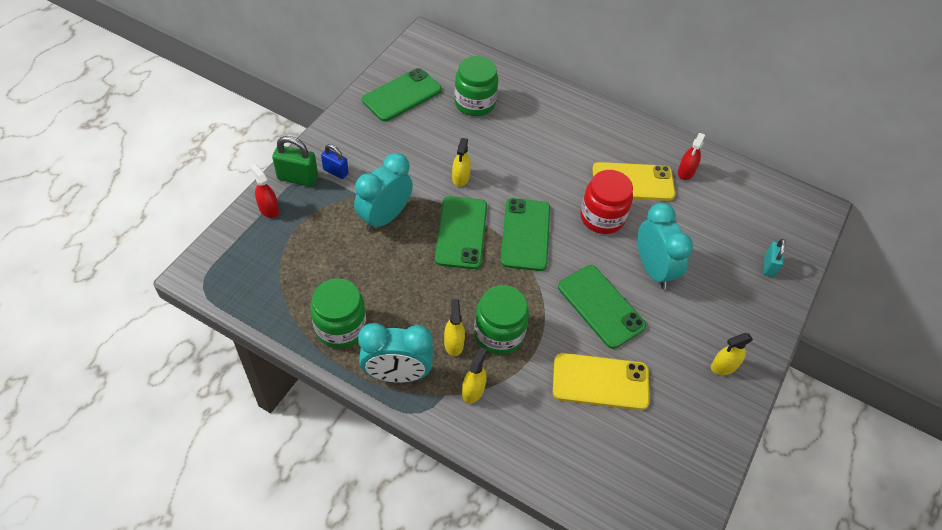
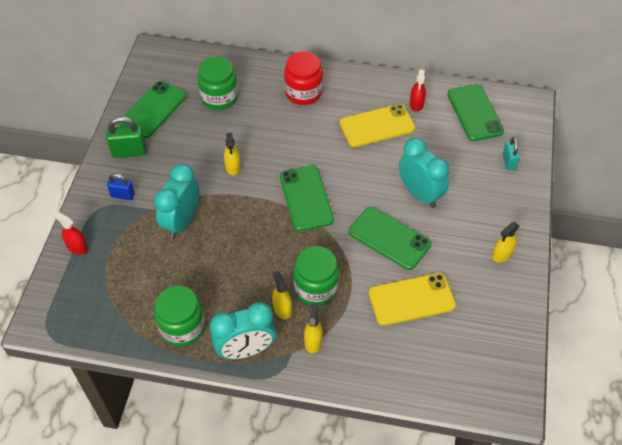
camera: 15 degrees left, 0 degrees up
(297, 178) = (91, 211): green padlock -> green padlock (129, 152)
(461, 232) = (252, 214): green phone -> green phone (475, 113)
(602, 217) = (363, 164): red jar -> red jar (303, 92)

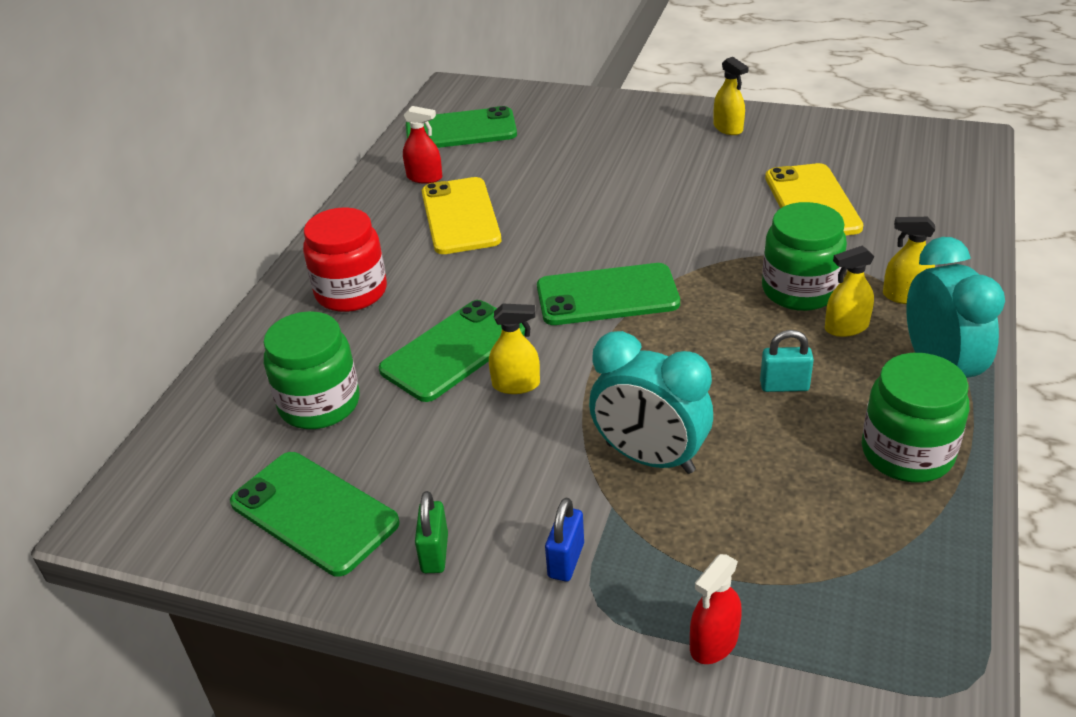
camera: 80 degrees left, 15 degrees down
(129, 152) = (435, 553): green padlock -> green padlock, size x0.65
(389, 238) = (698, 216): green phone -> green phone (453, 351)
(420, 194) = (613, 185): turquoise clock -> none
(508, 162) = (563, 112): turquoise padlock -> turquoise padlock (784, 386)

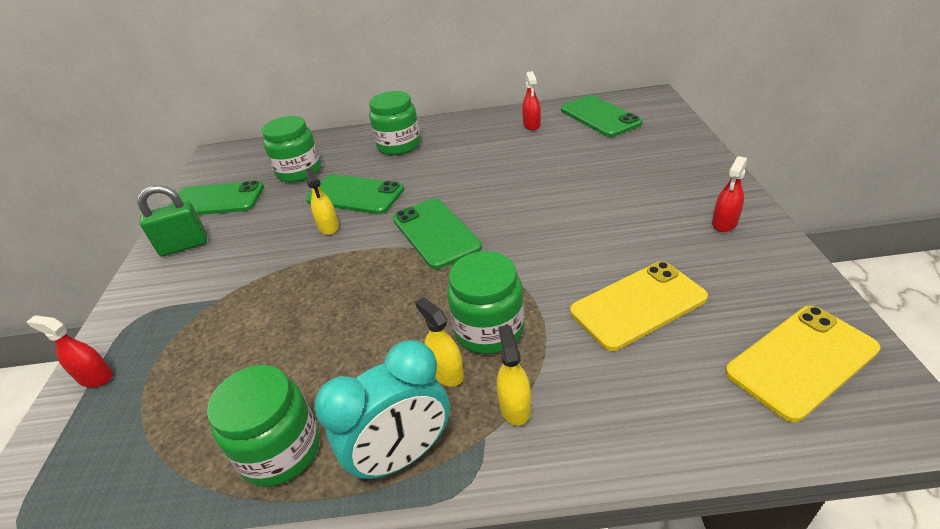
camera: 70 degrees right, 0 degrees up
(314, 513) = (216, 200): green phone -> green phone turned 75 degrees clockwise
(351, 292) = (399, 145): red jar -> green jar
(435, 553) = (184, 246): green padlock -> green padlock, size x1.54
(460, 216) = (496, 150): yellow phone -> yellow phone (801, 361)
(566, 560) = (174, 294): blue padlock -> none
(650, 458) = (264, 302): turquoise clock -> none
(728, 128) = (724, 223): yellow spray bottle -> red spray bottle
(784, 386) = (354, 350): turquoise padlock -> none

